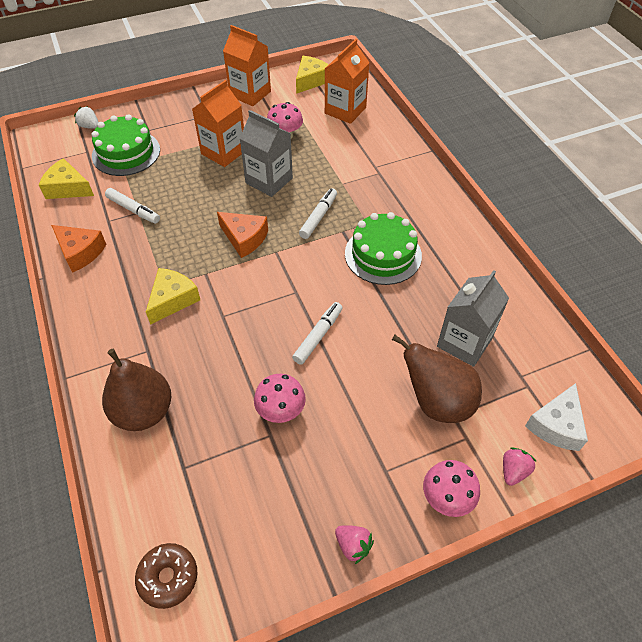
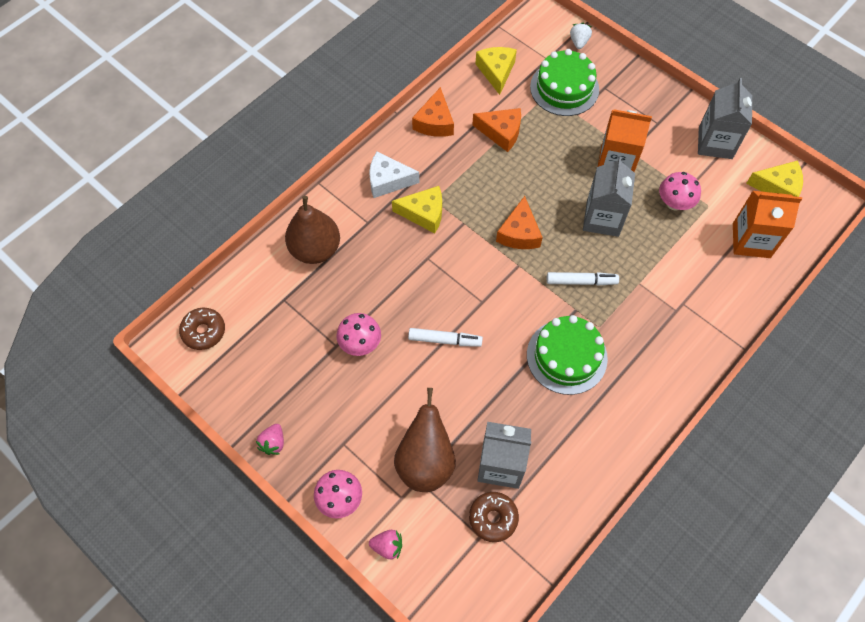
camera: 65 degrees right, 10 degrees up
(133, 210) = (501, 132): white marker -> orange cheese
(250, 94) = (715, 143): orange carton -> grey carton
(514, 369) = (493, 518): none -> brown donut
(556, 425) = (450, 572): white cheese -> white cheese (388, 180)

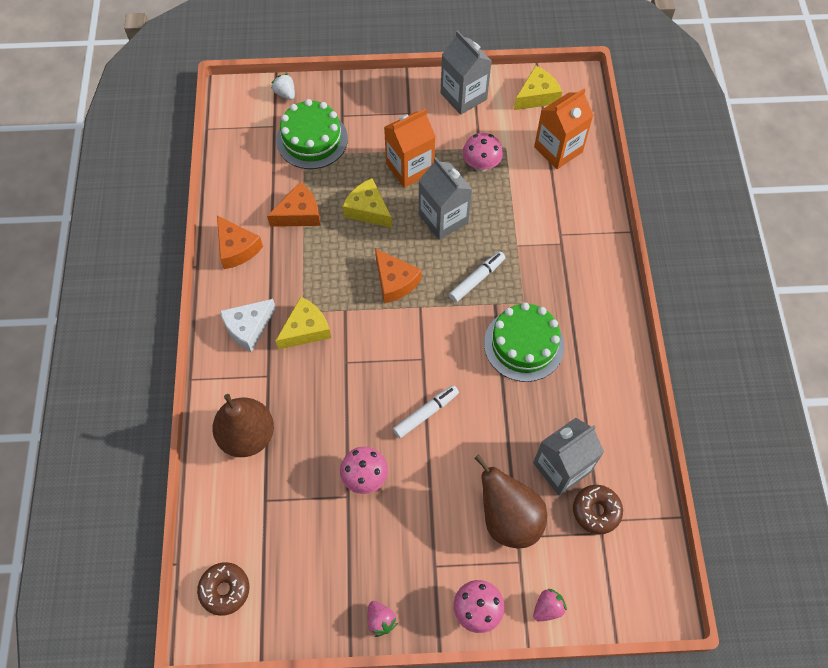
camera: 45 degrees left, 0 degrees up
(496, 72) = (244, 167): yellow cheese -> yellow cheese (367, 210)

